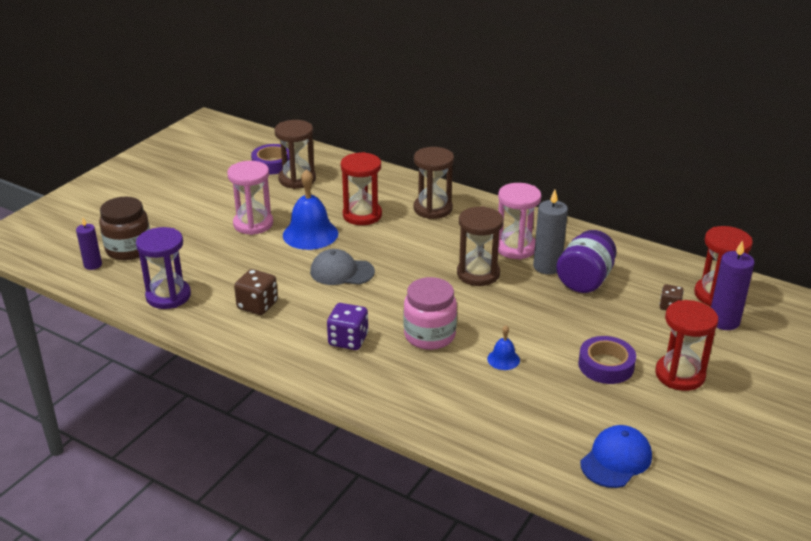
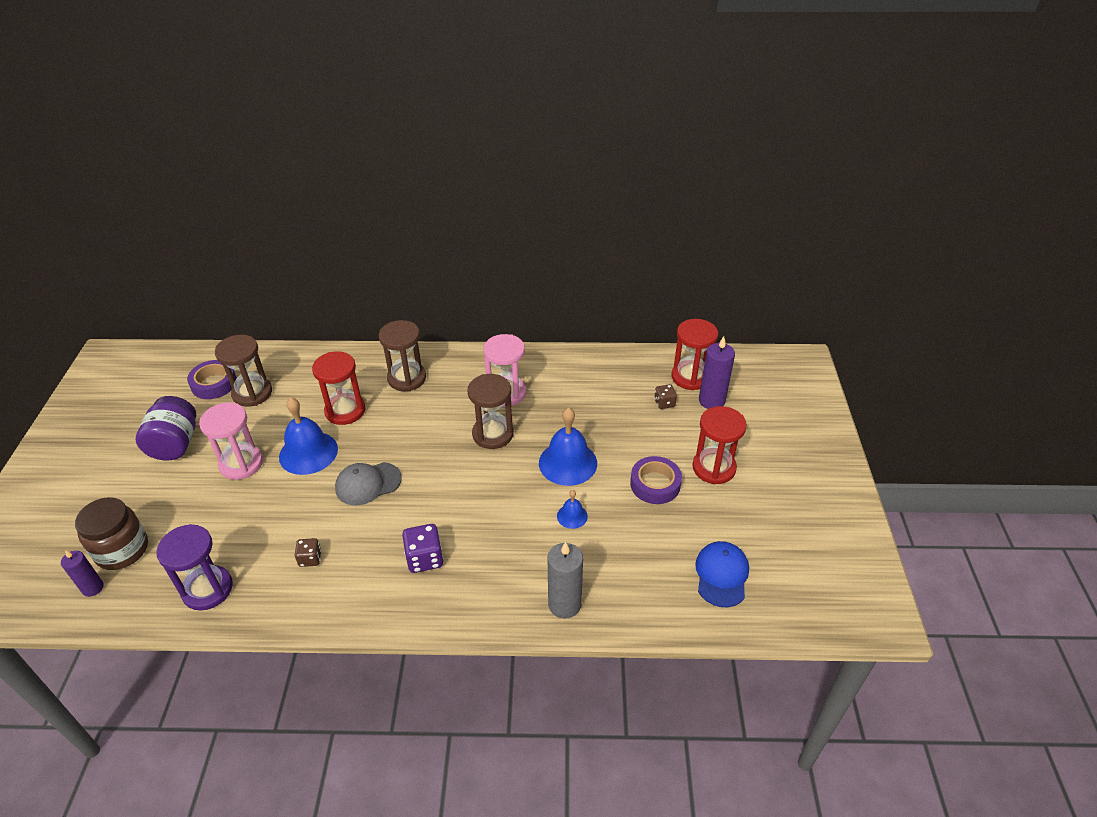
camera: 30 degrees left, 10 degrees up
(257, 305) = (310, 559): brown dice -> brown dice, size x0.62
(429, 335) = (494, 519): pink jar -> none
(532, 319) = (568, 463): none -> blue bell
(547, 267) = (545, 402): grey candle -> grey candle (564, 604)
(584, 280) = (584, 404): purple jar -> purple jar (175, 444)

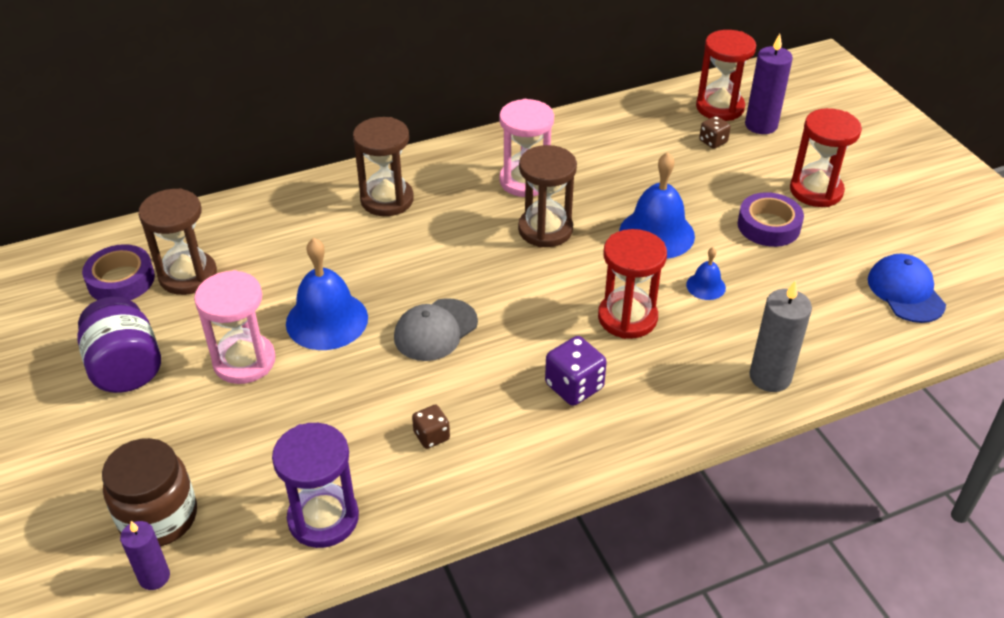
camera: 25 degrees left, 0 degrees up
(345, 411) = (336, 259): red hourglass -> red hourglass (627, 318)

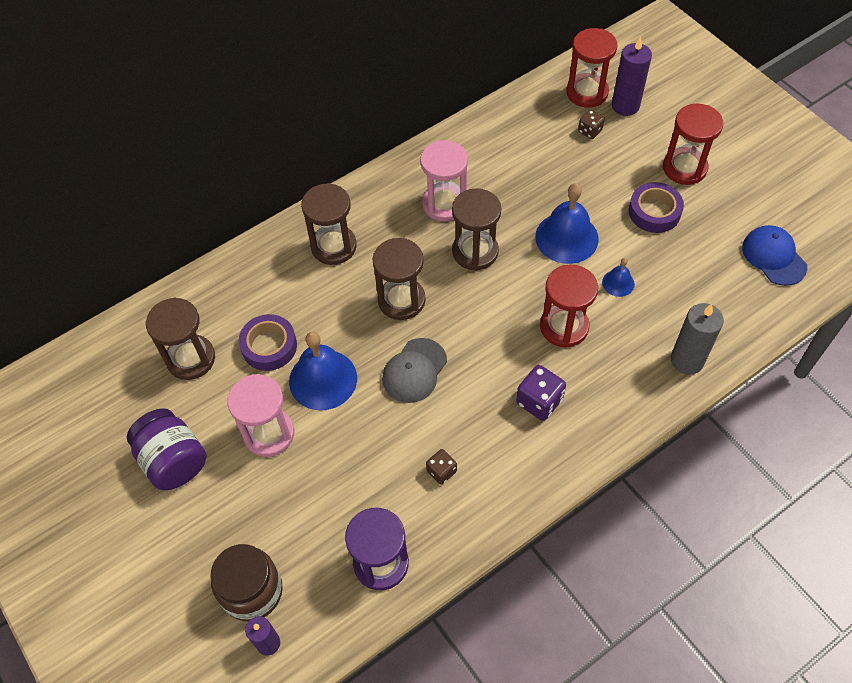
camera: 10 degrees left, 15 degrees up
(121, 280) = (135, 375): purple tape -> purple tape (269, 346)
(445, 261) = (401, 300): none -> brown hourglass

